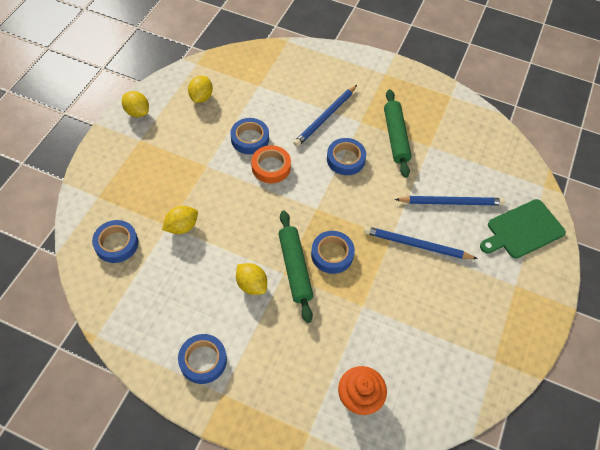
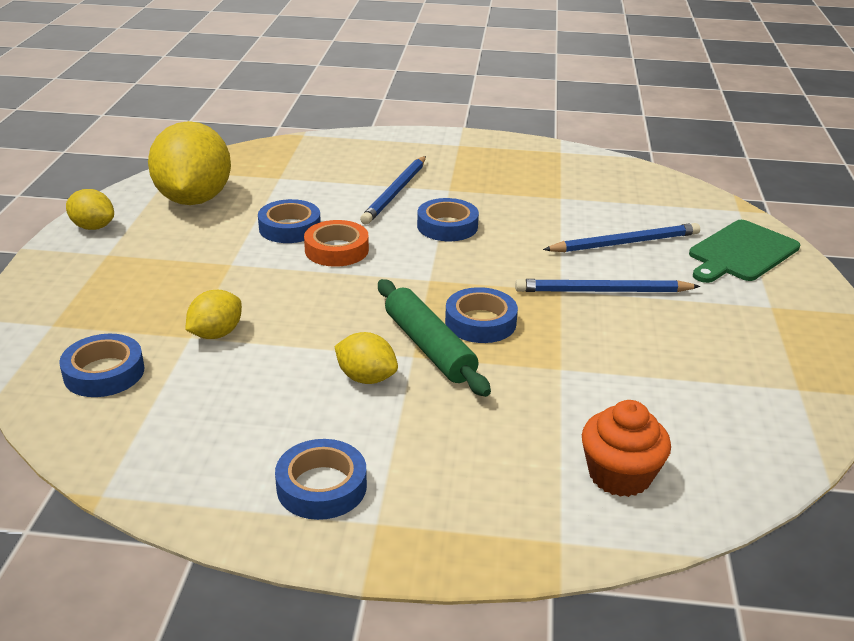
camera: 15 degrees left, 25 degrees down
(201, 97) = (194, 199): yellow lemon -> yellow lemon, size x2.06
(396, 137) = (508, 196): green rolling pin -> none

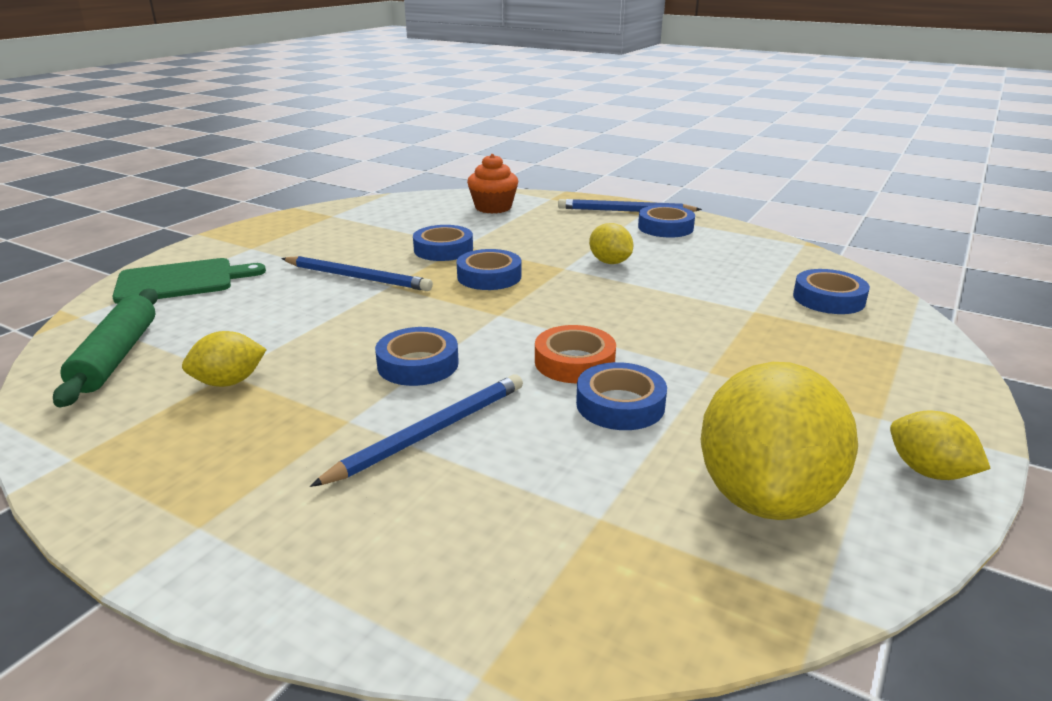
camera: 155 degrees left, 5 degrees down
(216, 334) = (729, 308): yellow lemon -> yellow lemon (229, 382)
(429, 347) = (547, 270): green rolling pin -> green rolling pin (117, 356)
(574, 353) = (443, 249): none -> blue tape
(625, 243) = (262, 308): blue pencil -> blue pencil (625, 211)

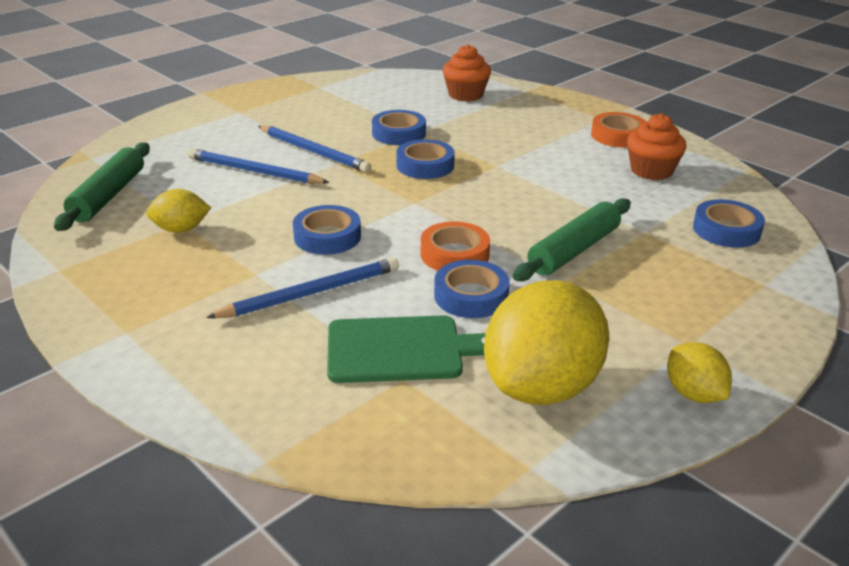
camera: 15 degrees right, 5 degrees up
(181, 281) = (174, 136): green cutting board -> green cutting board (400, 349)
(610, 262) = (541, 165): yellow lemon -> none
(625, 211) = (589, 113): blue pencil -> blue pencil (254, 171)
(665, 227) = (618, 136): blue tape -> orange tape
(697, 339) = (573, 250): none -> green rolling pin
(719, 254) = (651, 171): none -> orange cupcake

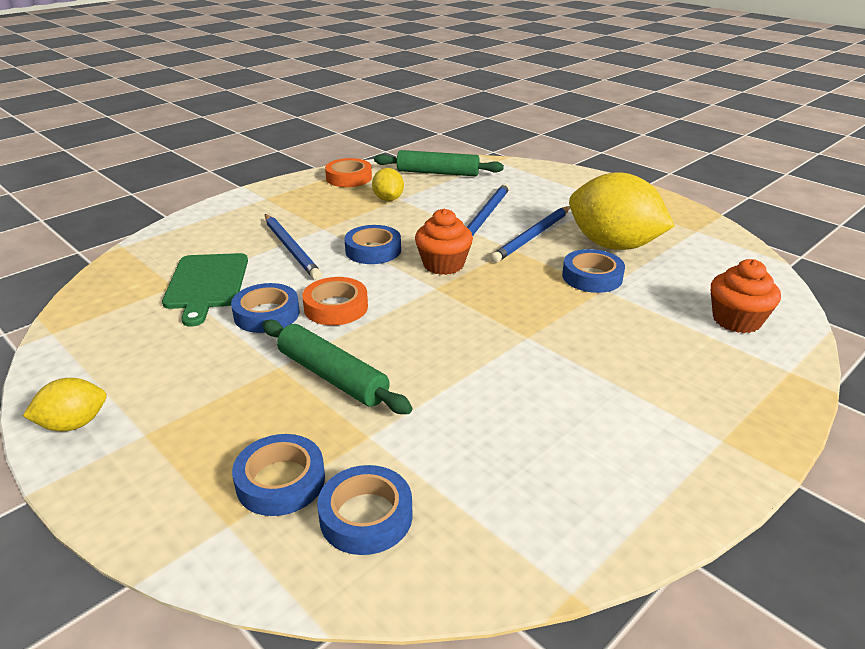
camera: 90 degrees right, 0 degrees up
(425, 165) = (516, 292): blue tape -> blue tape (280, 481)
(541, 386) = (131, 342): yellow lemon -> yellow lemon (613, 245)
(618, 136) = (659, 448): orange tape -> orange tape (349, 178)
(651, 171) = (542, 467): orange cupcake -> orange cupcake (443, 264)

